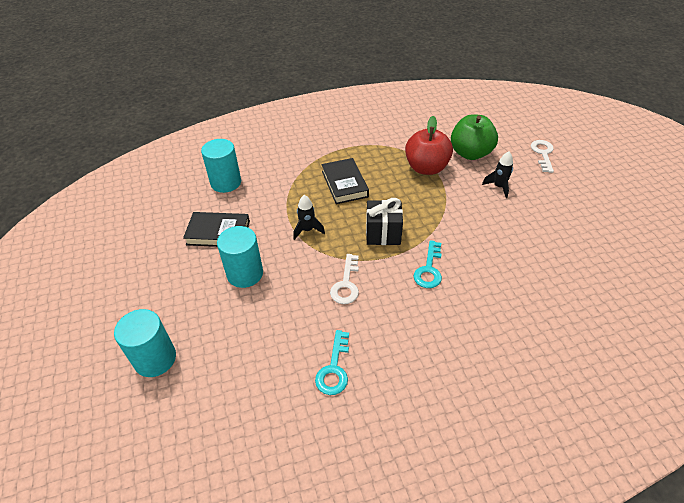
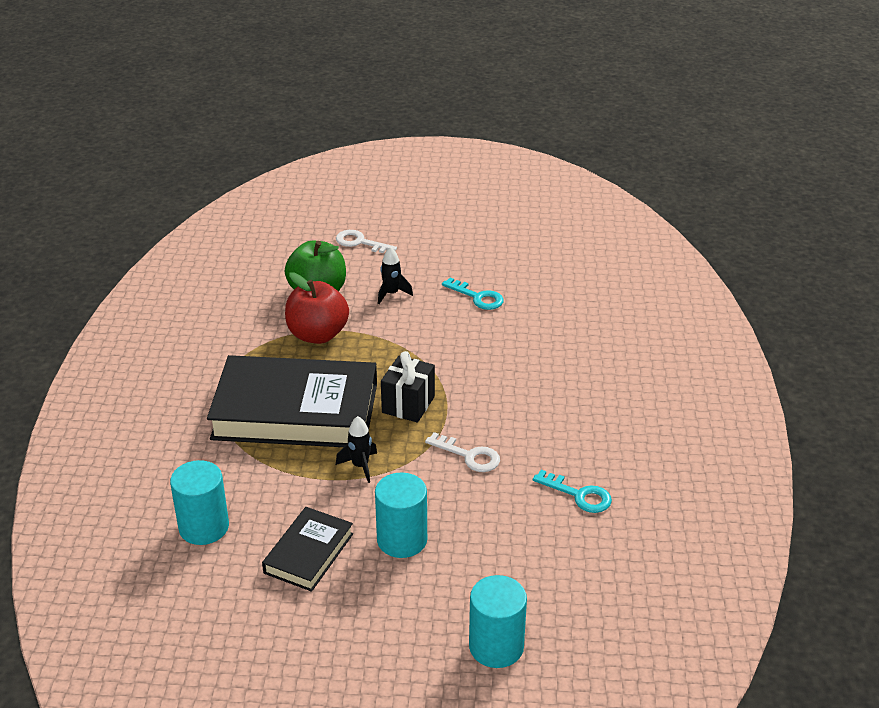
camera: 70 degrees left, 10 degrees down
(344, 184) = (295, 411): black book -> black book, size x2.03
(429, 269) = (483, 387): turquoise key -> turquoise key (477, 297)

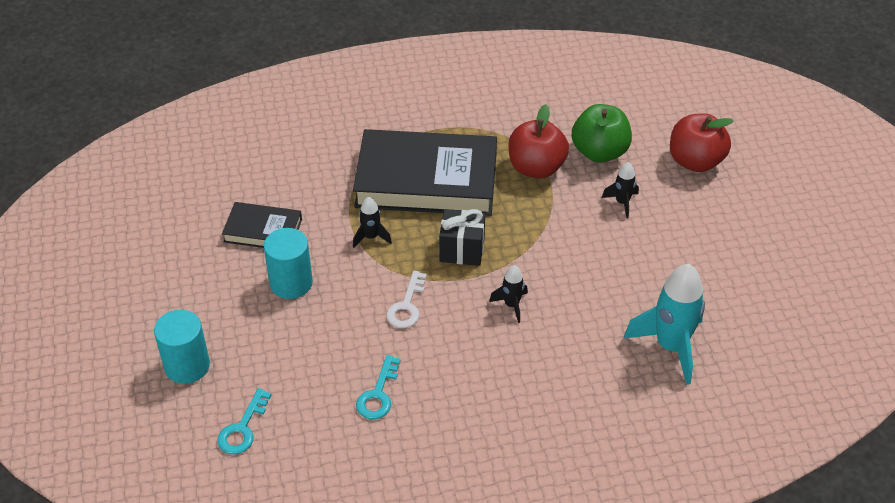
camera: 75 degrees right, 10 degrees up
(204, 527) = (276, 165): turquoise cylinder -> none
(295, 411) = (426, 180): black book -> black book turned 75 degrees counterclockwise
(360, 242) = (695, 161): white key -> red apple
(477, 297) = (648, 267): turquoise key -> turquoise key (242, 428)
(493, 386) = (511, 305): none -> black rocket
(573, 306) = (670, 346): none -> turquoise rocket

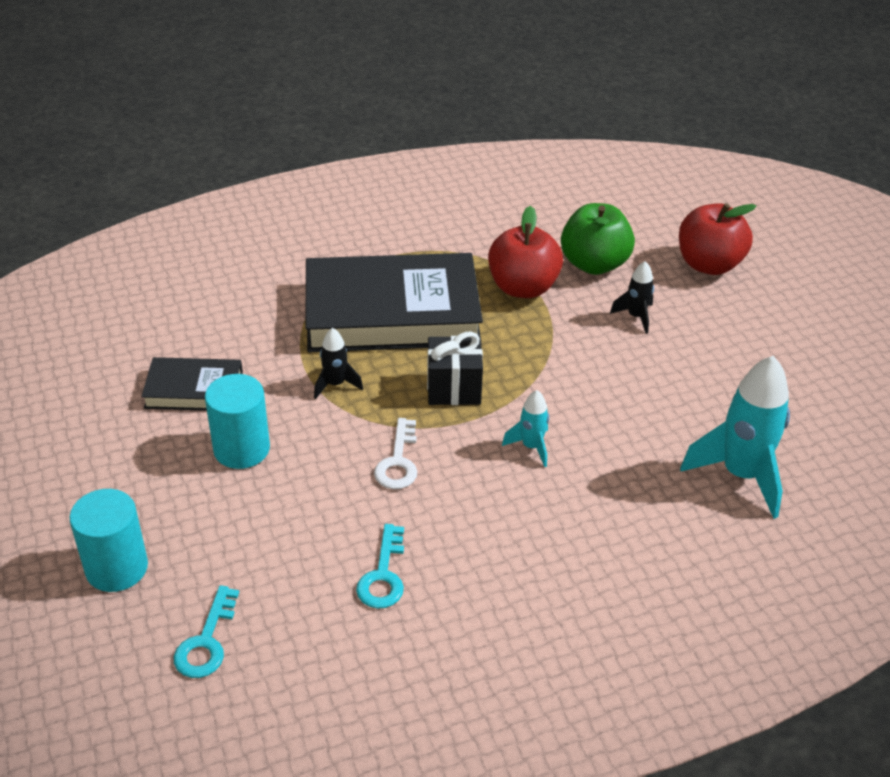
camera: 10 degrees left, 5 degrees down
(511, 305) = (531, 447): black rocket -> turquoise rocket

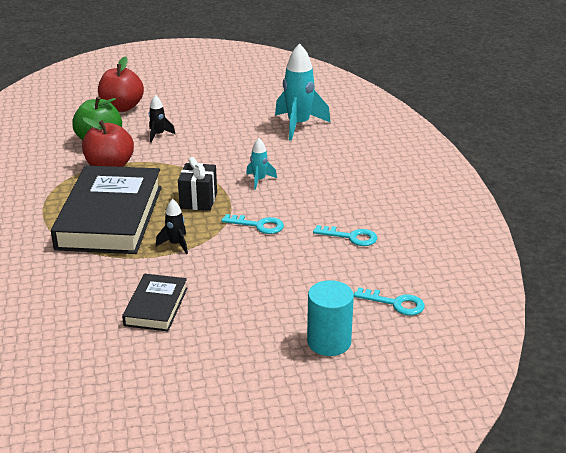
camera: 80 degrees left, 10 degrees down
(241, 449) = (227, 286): turquoise cylinder -> none
(398, 461) = (258, 225): white key -> turquoise key

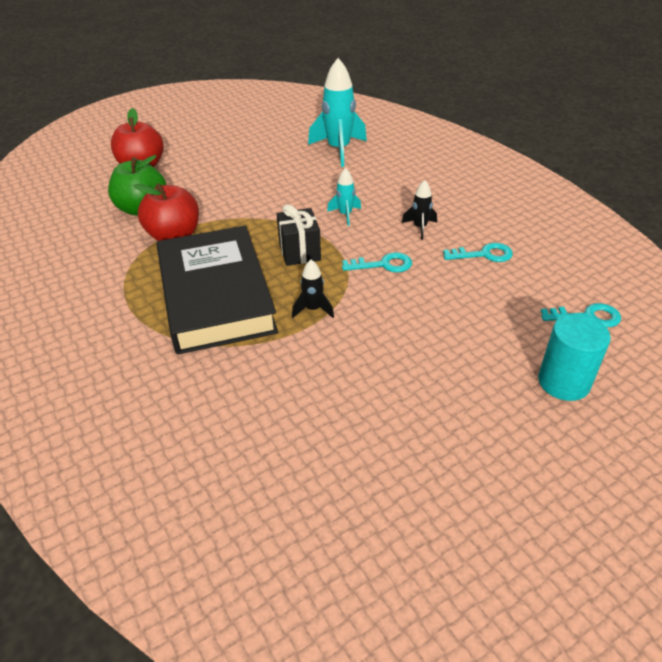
camera: 20 degrees left, 10 degrees up
(156, 306) = (348, 394): black book -> none
(158, 135) = (203, 189): black rocket -> black rocket (420, 228)

